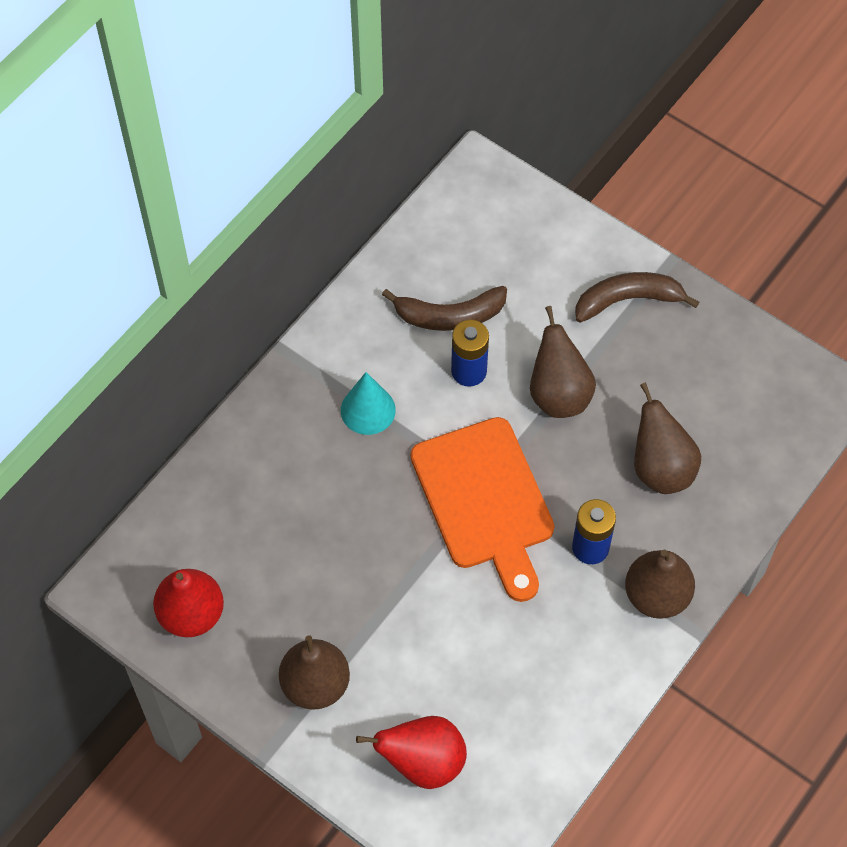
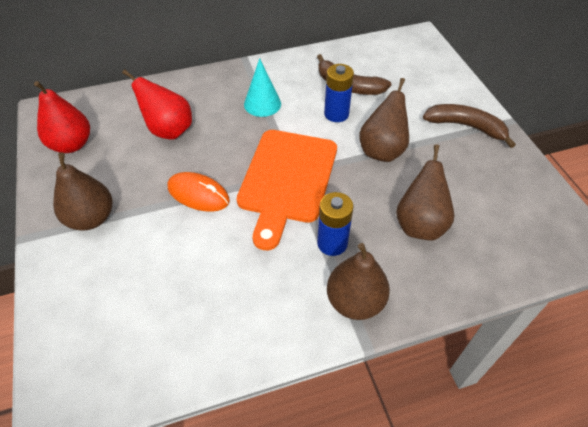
camera: 35 degrees right, 10 degrees down
(404, 581) = (198, 194): none -> orange mouse
(423, 762) = (101, 306): red pear -> red pear (168, 130)

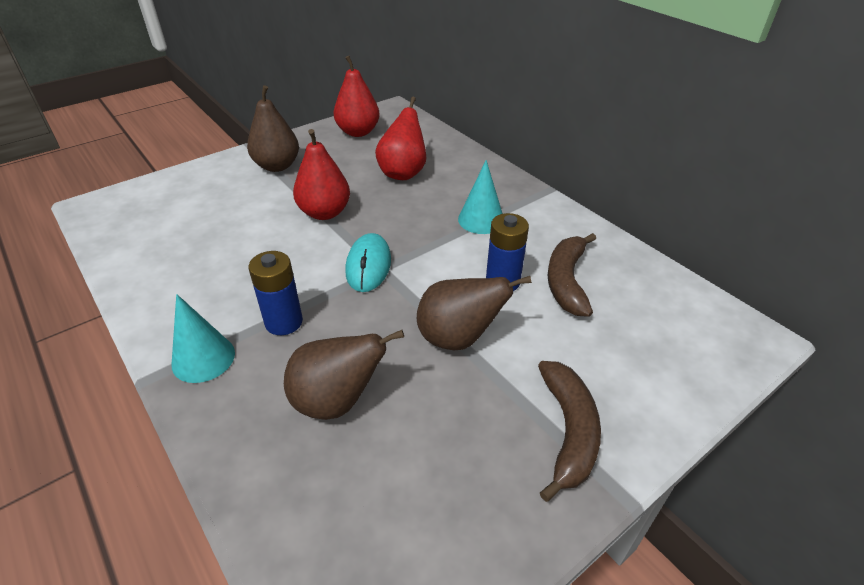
camera: 70 degrees right, 10 degrees down
(198, 194) = (324, 213): orange mouse -> red pear
(286, 180) = (368, 265): orange cutting board -> turquoise mouse
(355, 301) = (203, 358): brown pear -> turquoise cone

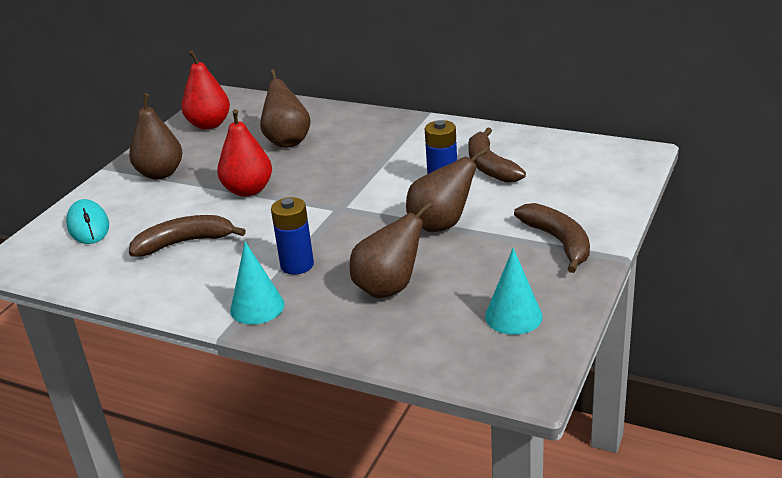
camera: 25 degrees left, 10 degrees down
(223, 248) = (184, 243): none -> brown banana
(368, 265) = (327, 210): turquoise mouse -> turquoise mouse (88, 226)
(403, 173) = (287, 141): red pear -> brown pear
(481, 220) = (388, 151): turquoise cone -> turquoise cone (513, 316)

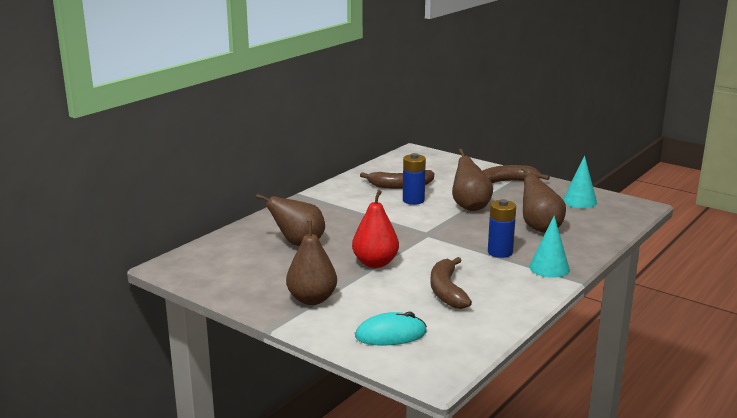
camera: 80 degrees left, 10 degrees down
(209, 124) = (227, 274): red pear -> none

